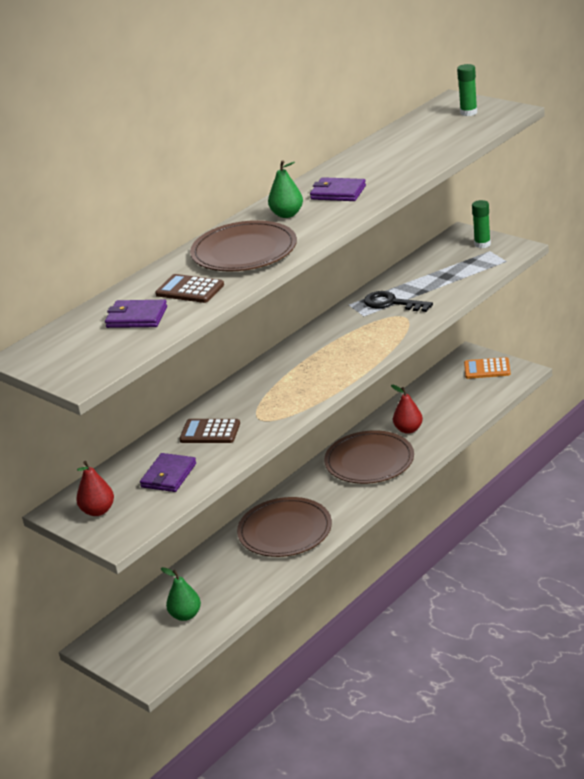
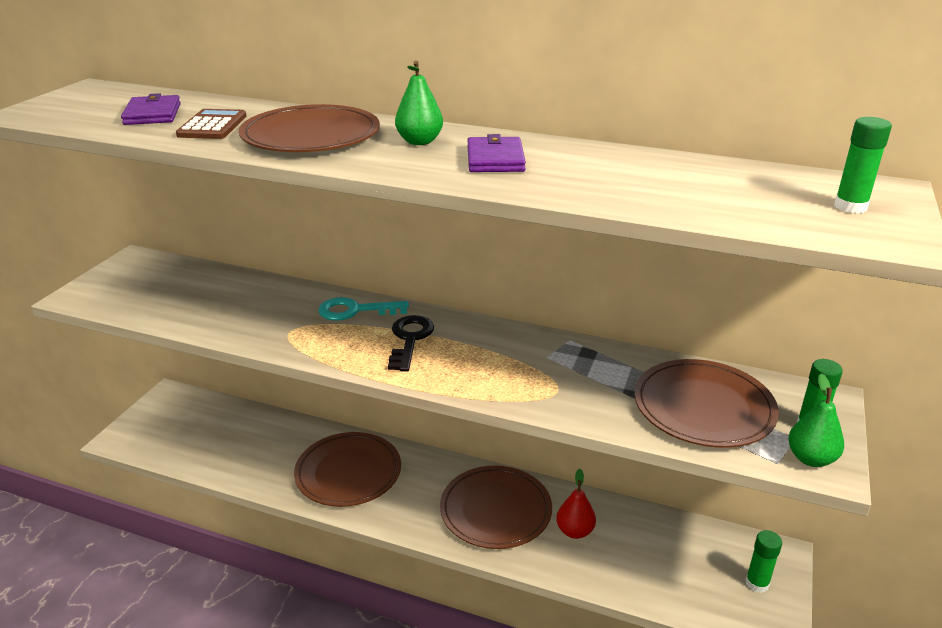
camera: 65 degrees right, 0 degrees up
(98, 511) = (127, 276): red pear -> none
(168, 475) = (182, 300): purple wallet -> none
(185, 615) = (207, 438): green pear -> green pear (811, 458)
(210, 432) = (264, 306): brown calculator -> none
(249, 388) = (355, 310): none -> turquoise key
(391, 303) = (588, 373): black key -> black key (410, 339)
(448, 271) = (703, 407): none -> brown plate
(487, 369) = (757, 583): orange calculator -> green glue stick

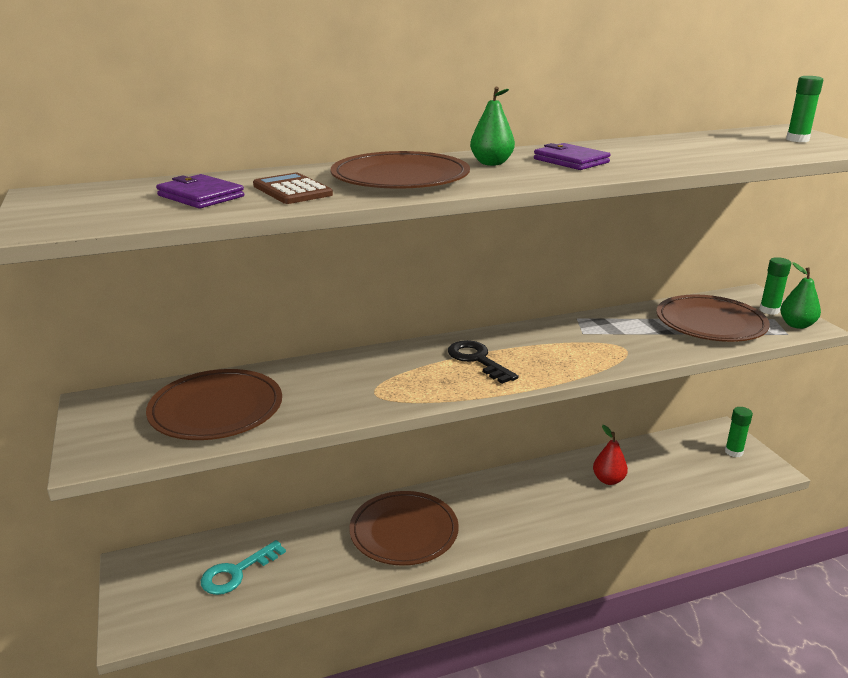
camera: 40 degrees left, 5 degrees down
(355, 310) = (399, 358): turquoise key -> turquoise key (236, 572)
(495, 510) = (544, 495): brown plate -> brown plate (216, 409)

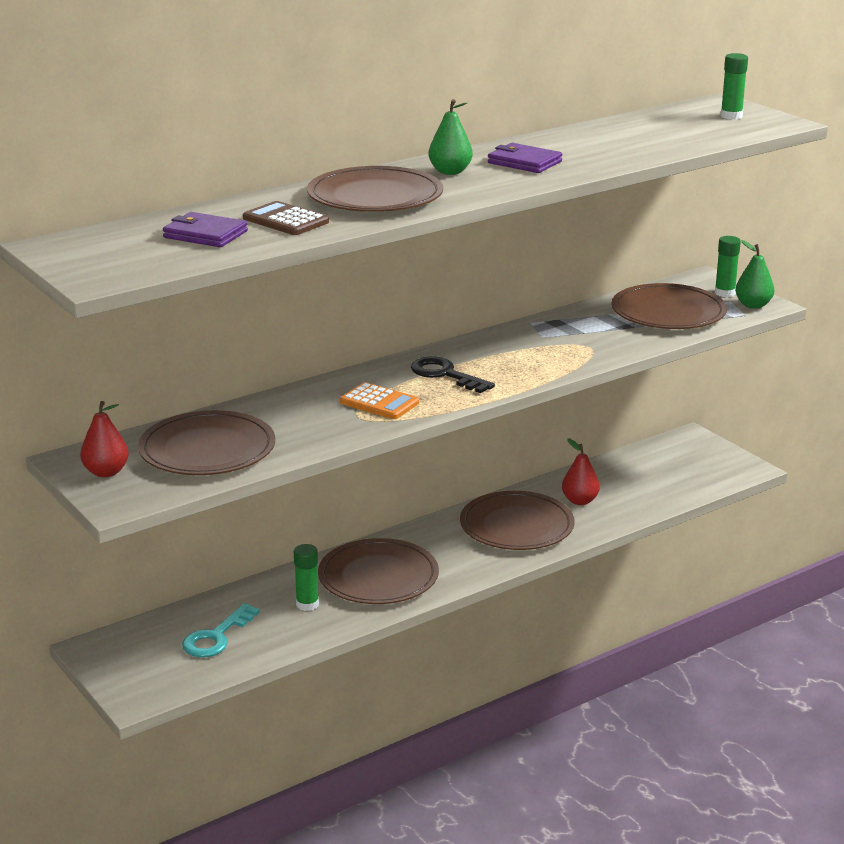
camera: 15 degrees left, 0 degrees up
(110, 420) = (106, 472): none -> red pear
(402, 381) = (379, 402): none -> orange calculator
(544, 497) = (516, 526): none -> brown plate
(733, 452) = (706, 457): green glue stick -> green glue stick (307, 604)

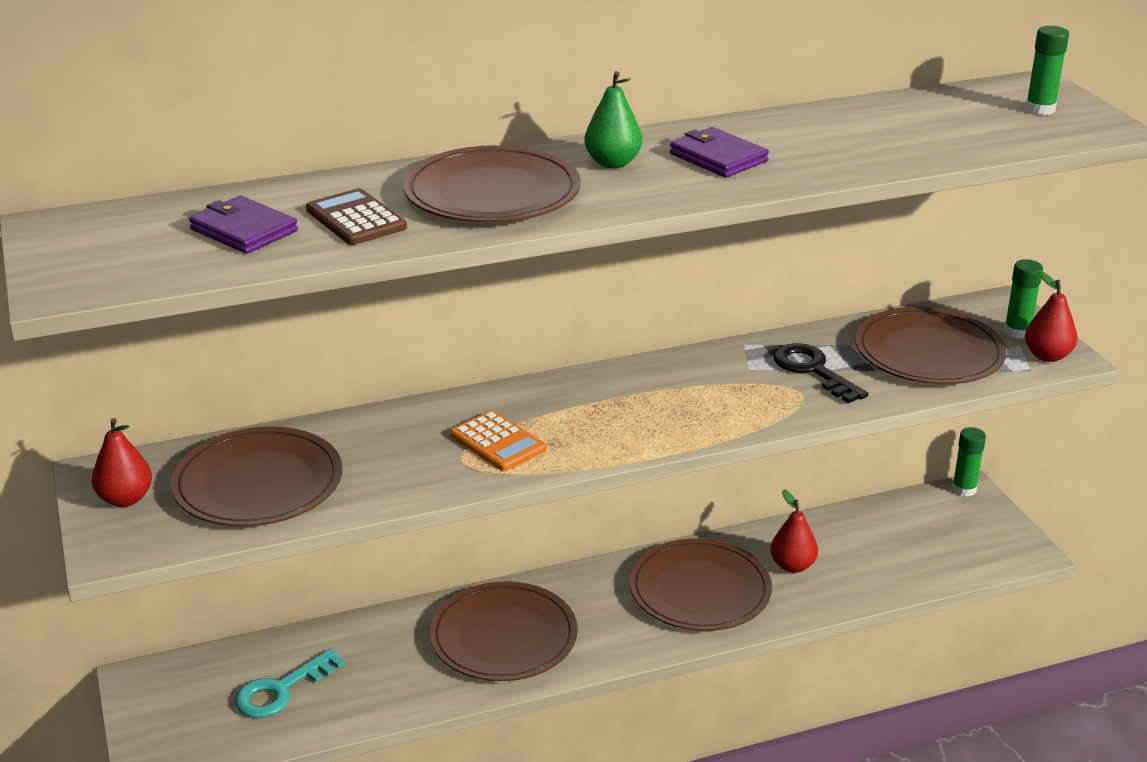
camera: 15 degrees right, 5 degrees up
(307, 604) = (404, 662): green glue stick -> green glue stick (964, 489)
(445, 375) = (600, 411): black key -> black key (813, 370)
(753, 305) = (1047, 356): green pear -> red pear

